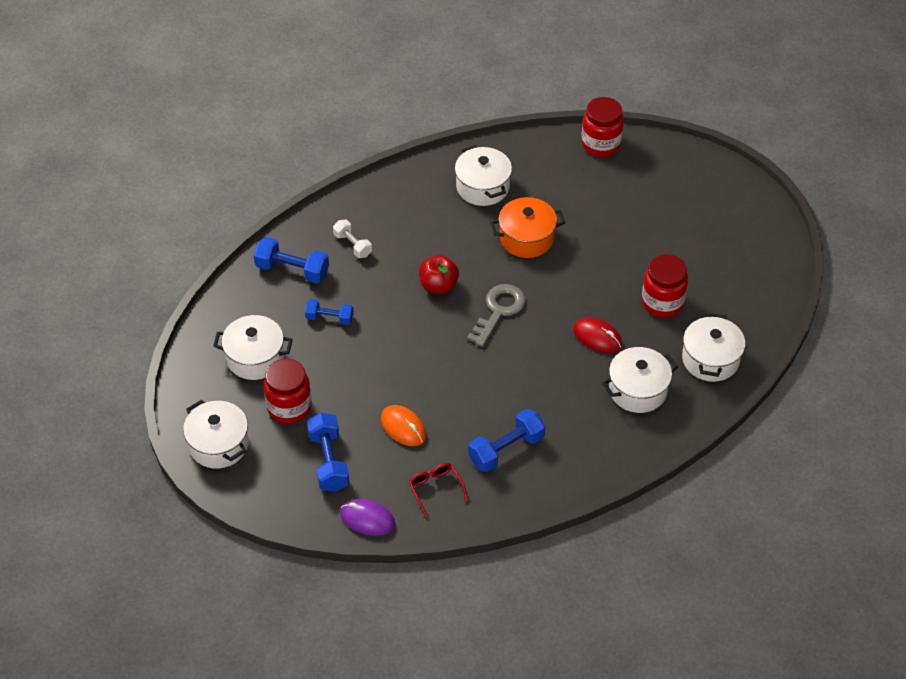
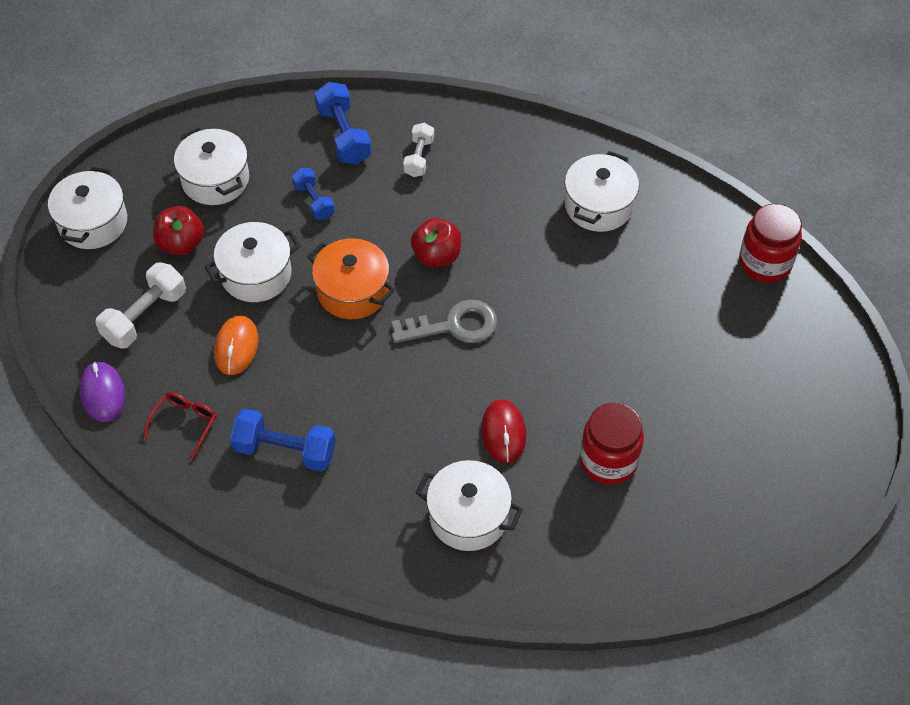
camera: 50 degrees right, 5 degrees up
(289, 407) = (181, 244): red jar -> red apple
(329, 461) = (145, 316): blue dumbbell -> white dumbbell
(526, 238) = (571, 285): orange pot -> orange pot (352, 291)
(710, 359) = (576, 558): white pot -> white pot (256, 274)

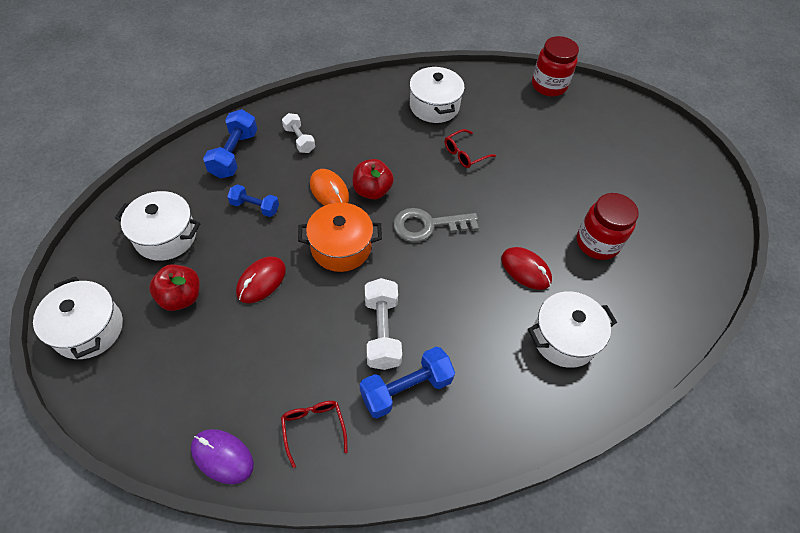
camera: 45 degrees left, 0 degrees up
(145, 316) = (202, 370): white dumbbell -> white dumbbell (382, 331)
(236, 347) = (297, 341): orange mouse -> orange mouse (329, 191)
(256, 274) = (261, 281): white pot -> red mouse
(344, 135) = (234, 154): blue dumbbell -> blue dumbbell turned 75 degrees clockwise
(454, 325) = (427, 225): grey key -> grey key turned 135 degrees counterclockwise
(573, 279) = (465, 154): none -> red glasses

